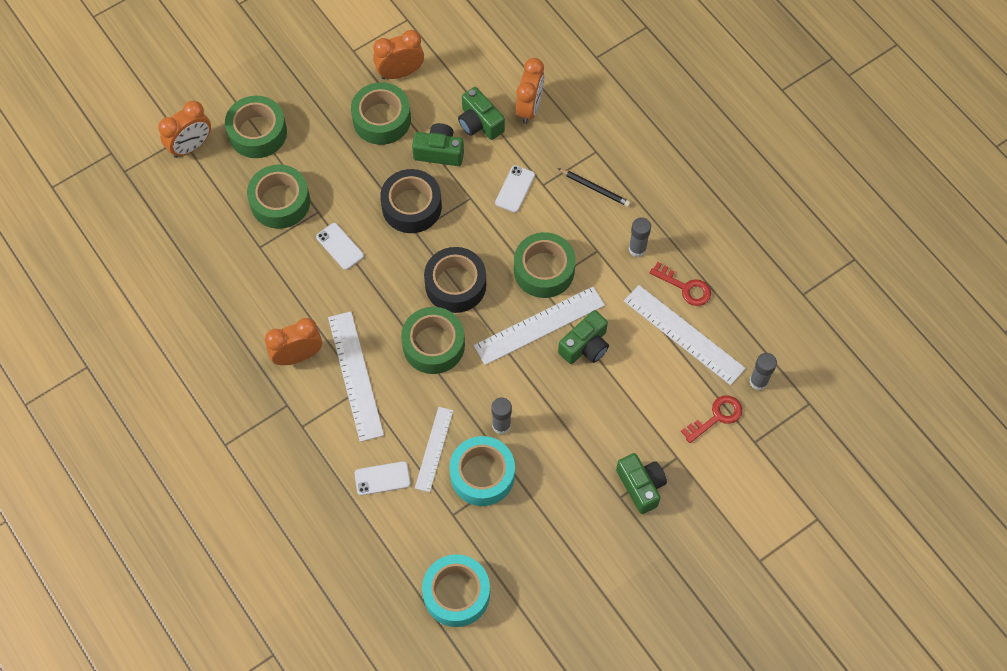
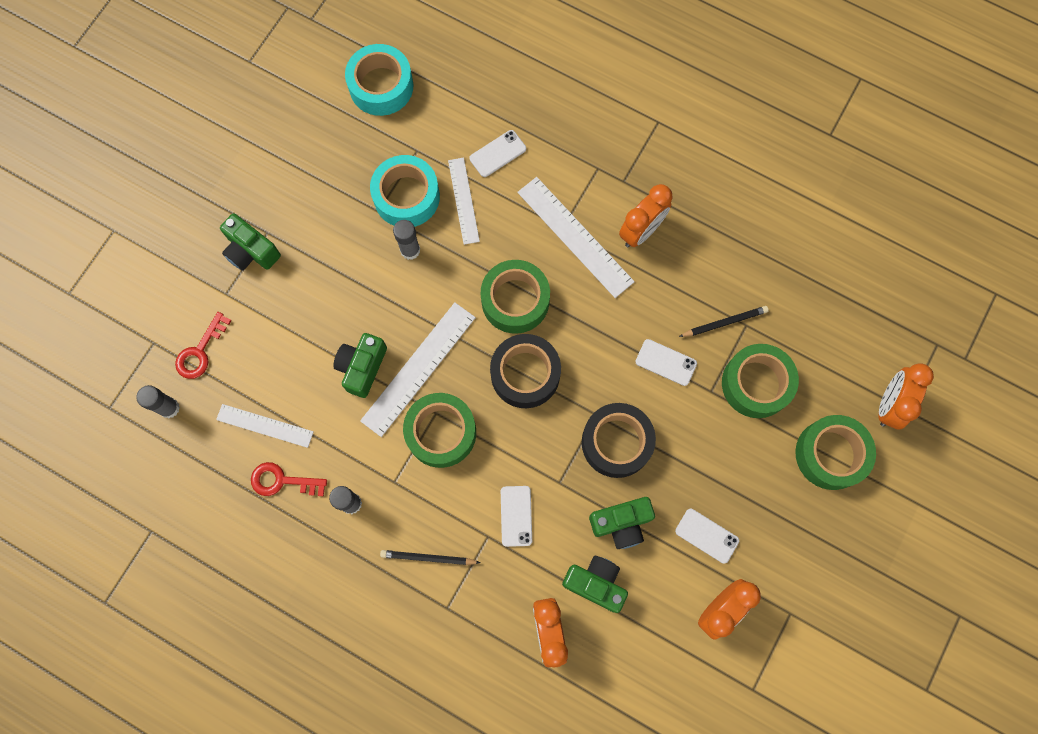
camera: 155 degrees right, 10 degrees up
(275, 256) = (724, 322): none -> black pencil
(381, 119) = (707, 535): green tape -> white phone
(683, 334) = (265, 425): white ruler -> white ruler, size x0.63

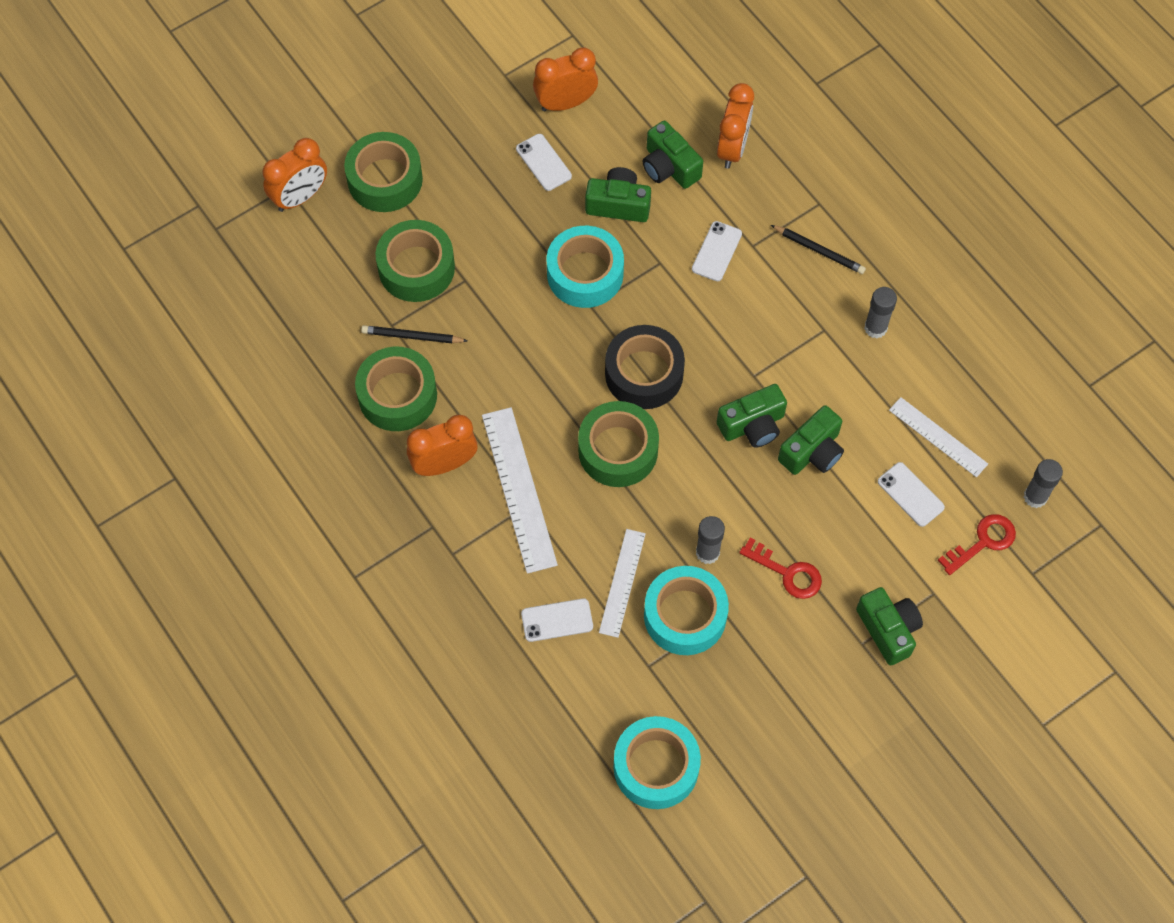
camera: 155 degrees left, 10 degrees down
(282, 481) = (938, 377): red key -> red key (787, 573)
(418, 368) = (752, 425): white ruler -> green camera
(441, 432) = (756, 355): green tape -> green tape (397, 395)
(616, 442) = (585, 274): black tape -> turquoise tape
(666, 362) = (494, 324): white phone -> white phone (910, 494)

